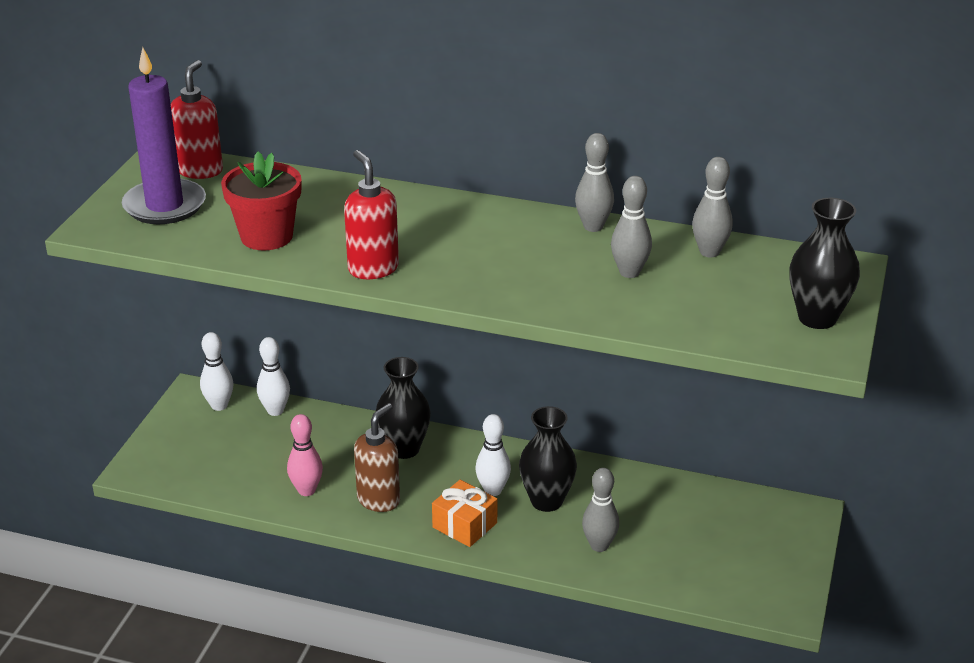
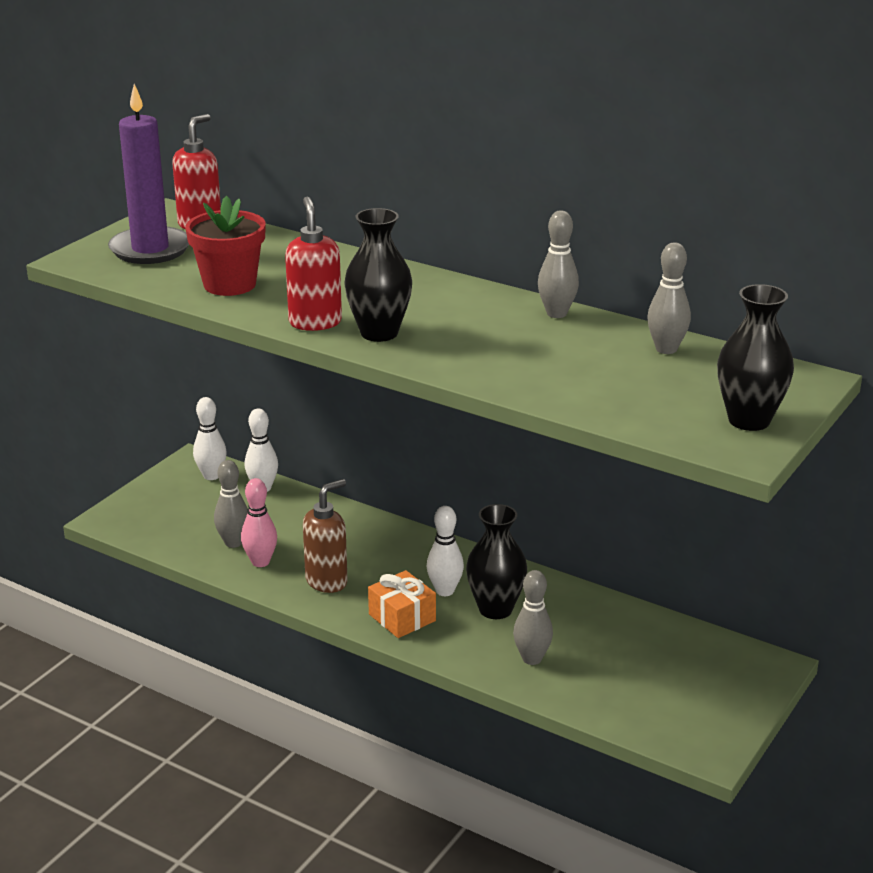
camera: 15 degrees right, 5 degrees down
(404, 449) = (372, 540): black vase -> black vase (379, 333)
(629, 272) = (571, 356): grey bowling pin -> grey bowling pin (233, 542)

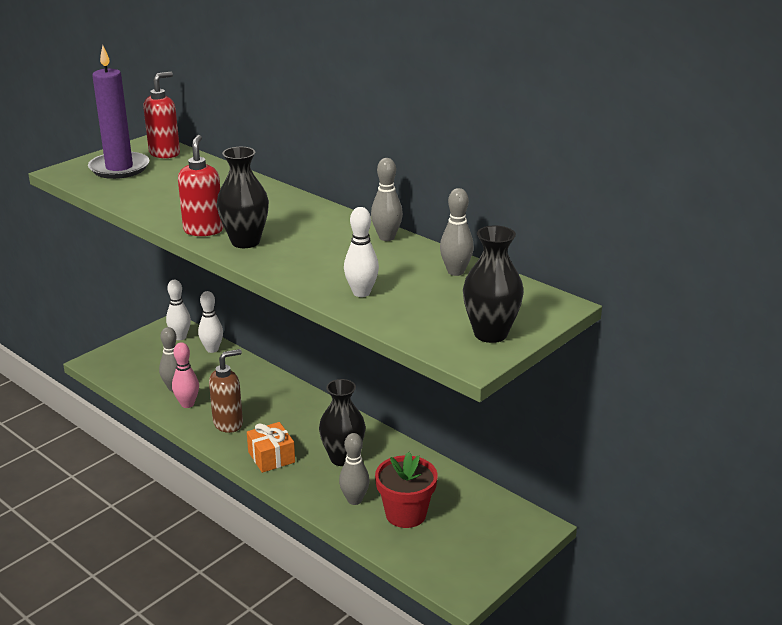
camera: 10 degrees right, 0 degrees up
(229, 284) = (159, 197): red flower pot -> red flower pot (405, 514)
(445, 591) = (311, 440): white bowling pin -> white bowling pin (361, 293)

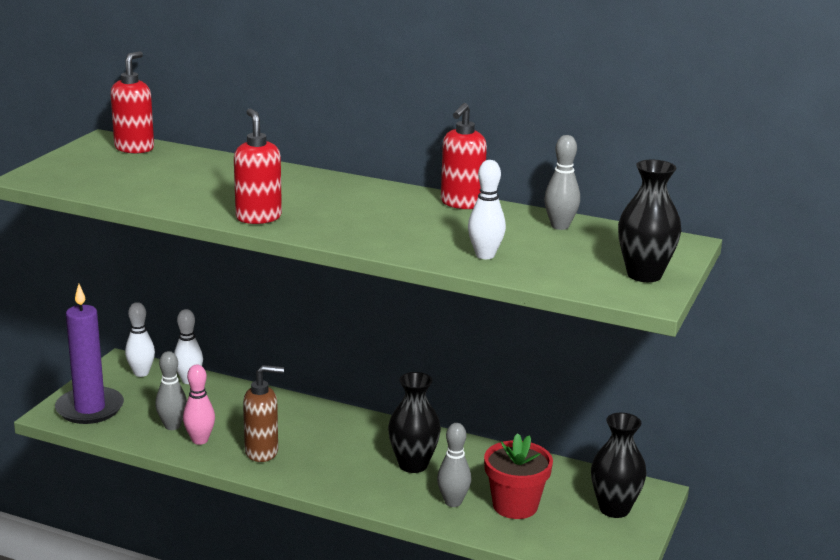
camera: 20 degrees left, 5 degrees down
(119, 168) = (95, 168): purple candle -> purple candle (90, 408)
(228, 423) = (262, 452): brown soap dispenser -> brown soap dispenser turned 45 degrees clockwise
(245, 242) = (316, 223): black vase -> black vase (614, 509)
(271, 457) = (334, 477): orange gift -> none
(386, 237) = (461, 204): grey bowling pin -> red soap dispenser

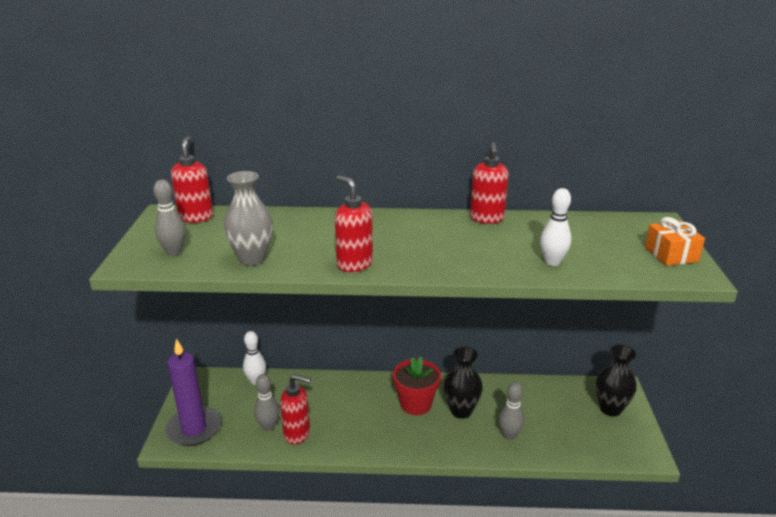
camera: 20 degrees left, 5 degrees up
(141, 373) = (216, 384): white bowling pin -> none
(157, 194) = (252, 259): none -> grey vase
(200, 440) = (297, 434): pink bowling pin -> red soap dispenser
(262, 452) = (350, 431): brown soap dispenser -> none
(515, 506) = (550, 425): red flower pot -> red flower pot (416, 404)
(560, 226) = (571, 224): grey bowling pin -> grey bowling pin (174, 252)
(644, 275) = (671, 254): black vase -> orange gift

